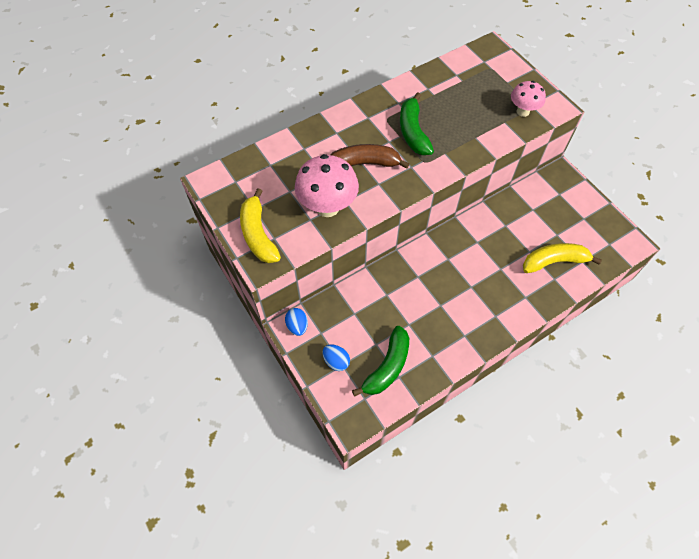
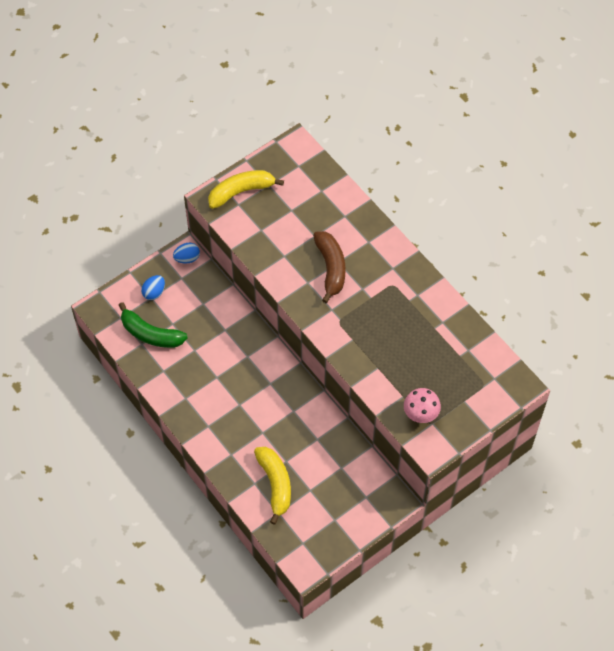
camera: 85 degrees right, 0 degrees up
(327, 207) = (276, 242): pink mushroom -> none
(413, 132) = (377, 309): green banana -> none

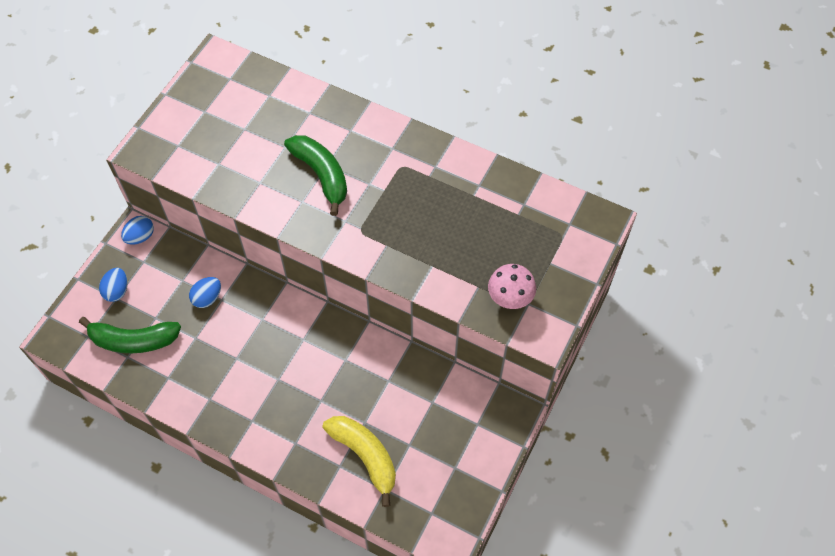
camera: 25 degrees left, 0 degrees up
(215, 324) = (207, 298): none -> blue egg
(241, 191) = (175, 130): yellow banana -> none
(331, 268) = (321, 175): brown banana -> green banana

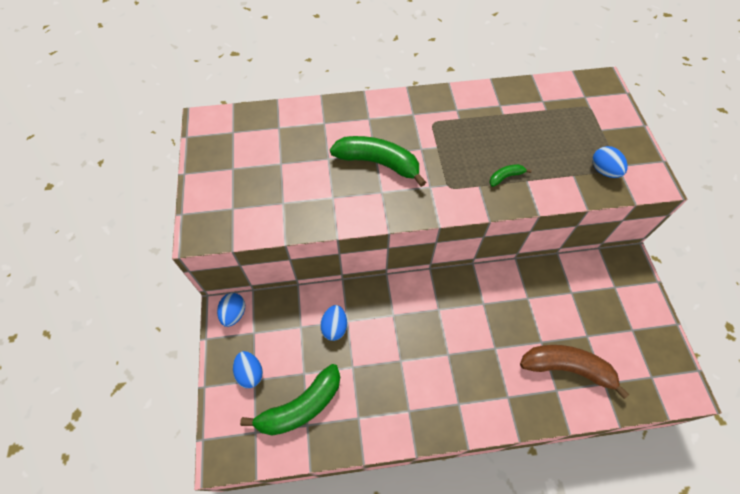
camera: 35 degrees left, 0 degrees up
(365, 456) = (567, 368): yellow banana -> brown banana
(416, 251) = (505, 177): none -> green banana
(509, 299) = (603, 171): pink mushroom -> blue egg

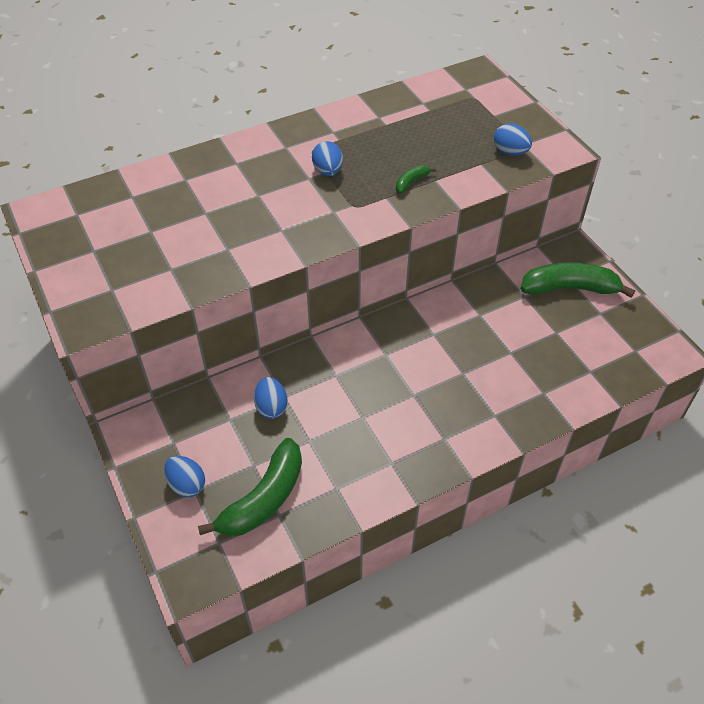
camera: 20 degrees left, 10 degrees down
(234, 314) = (140, 430): blue egg -> blue egg (328, 171)
(378, 163) = (266, 203): green banana -> green banana (569, 288)
(567, 368) = (547, 368): brown banana -> none

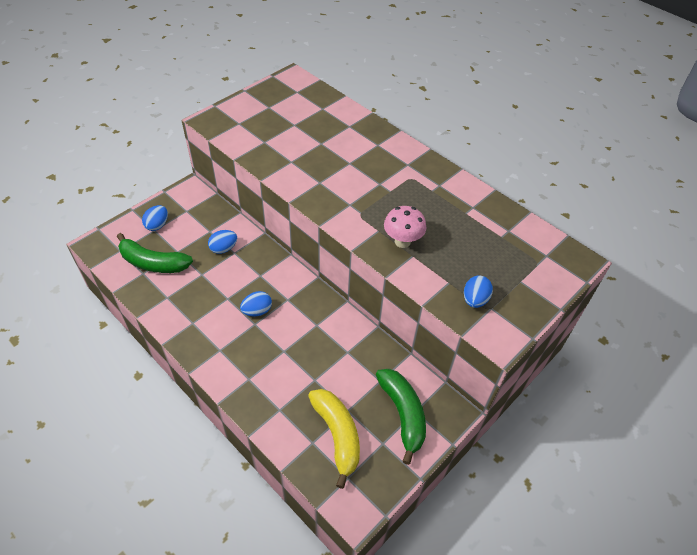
camera: 70 degrees right, 0 degrees up
(328, 171) = (391, 192): blue egg -> blue egg (257, 311)
(411, 182) = (402, 241): green banana -> pink mushroom
(585, 347) = (337, 435): none -> yellow banana

